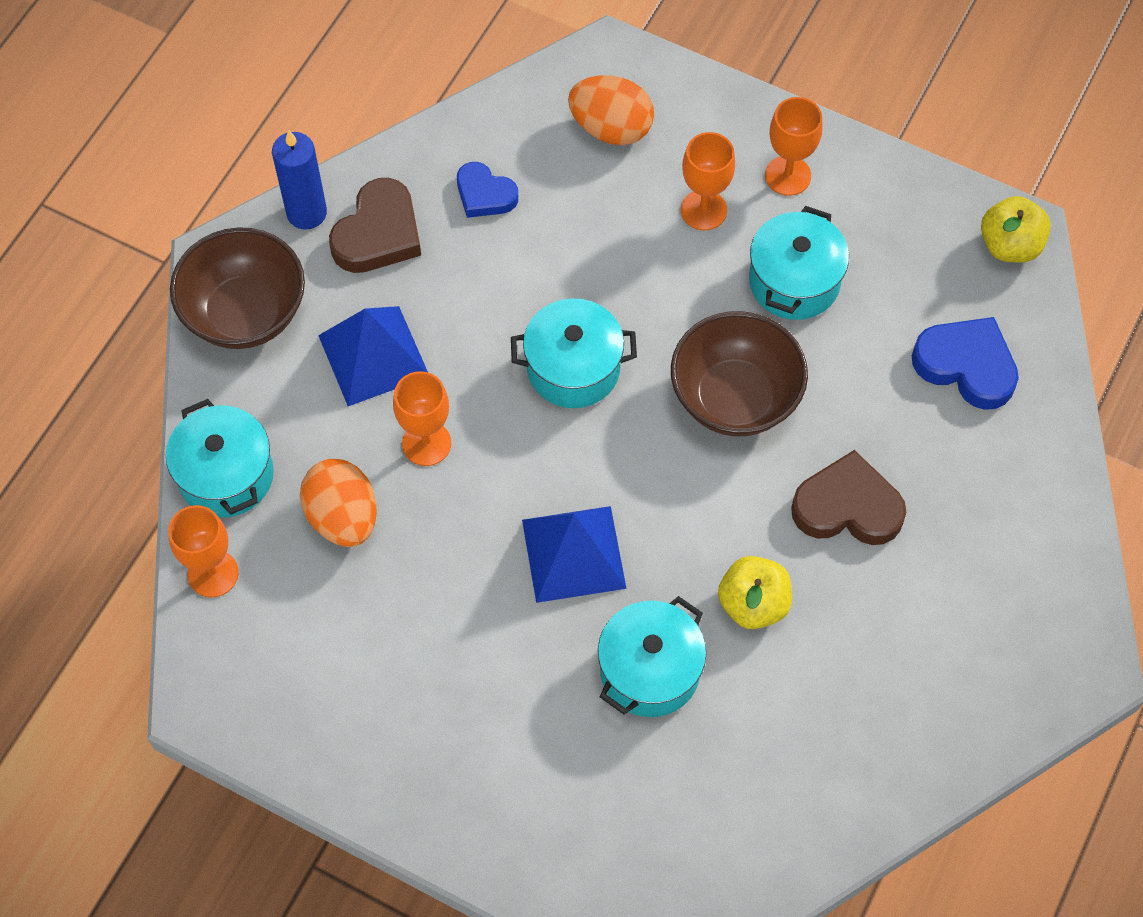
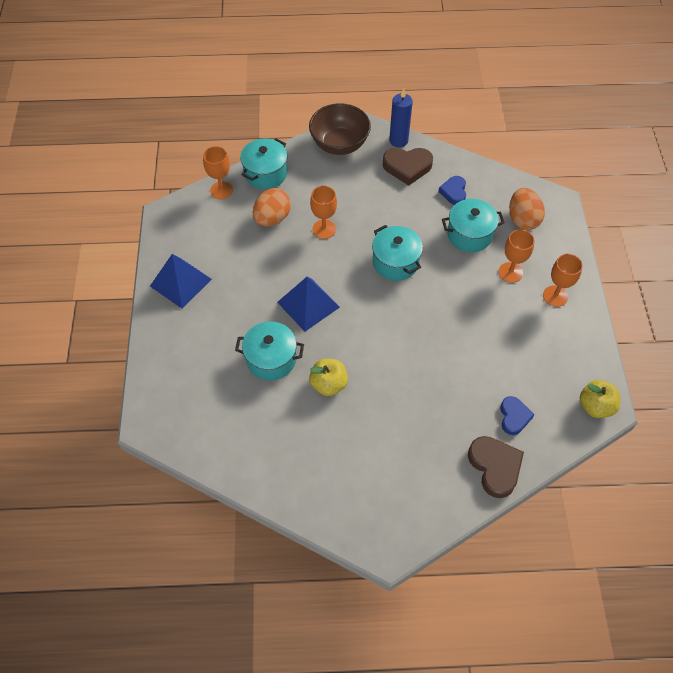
camera: 60 degrees right, 5 degrees down
(373, 355) = (351, 192): blue pyramid -> blue pyramid (181, 282)
(735, 398) = (425, 329): brown bowl -> none
(794, 281) = (502, 324): turquoise pot -> turquoise pot (469, 234)
(847, 507) = (403, 400): brown heart -> brown heart (495, 467)
(966, 366) = (514, 417): blue heart -> blue heart, size x0.64

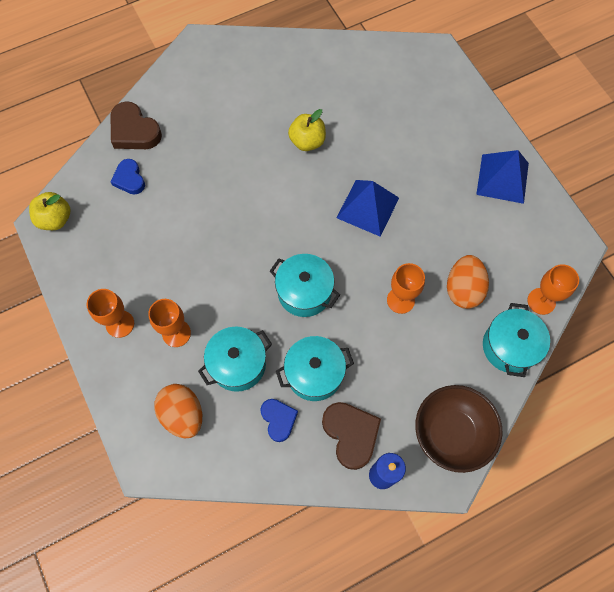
camera: 155 degrees right, 10 degrees up
(271, 359) = (370, 142): turquoise pot -> turquoise pot (314, 373)
(407, 167) = (351, 434): brown heart -> brown heart turned 90 degrees clockwise

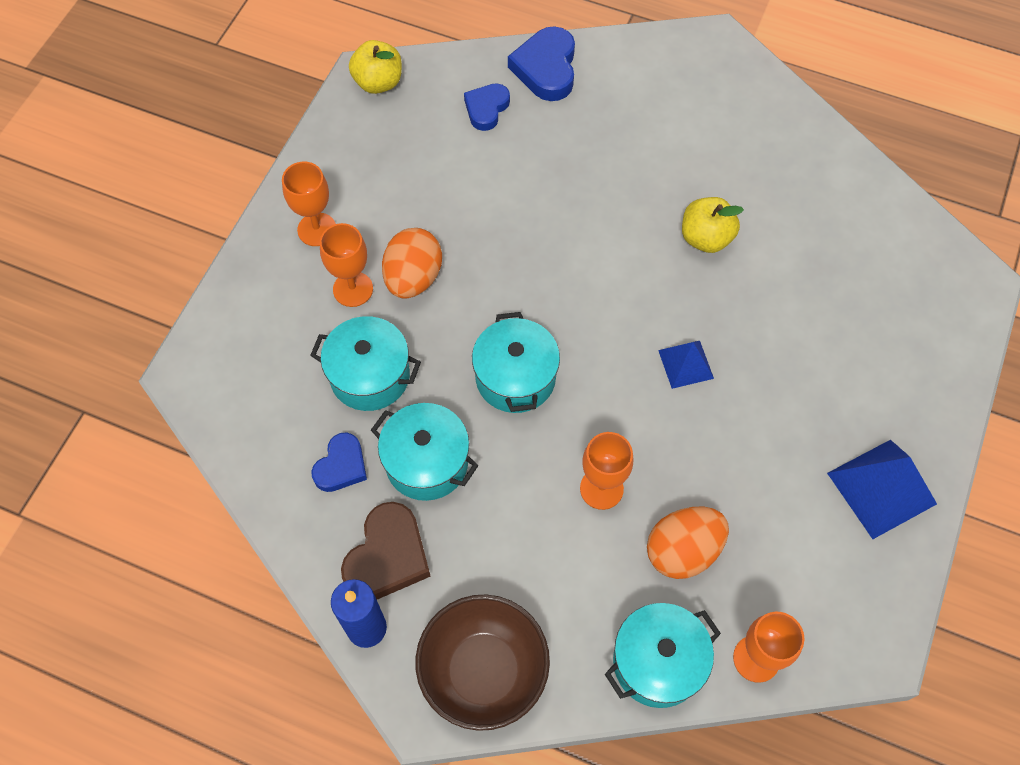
camera: 50 degrees right, 5 degrees down
(134, 131) = (546, 68): brown heart -> blue heart
(183, 414) = (268, 366): orange egg -> orange egg (413, 278)
(367, 207) = (686, 364): blue pyramid -> blue pyramid, size x0.59

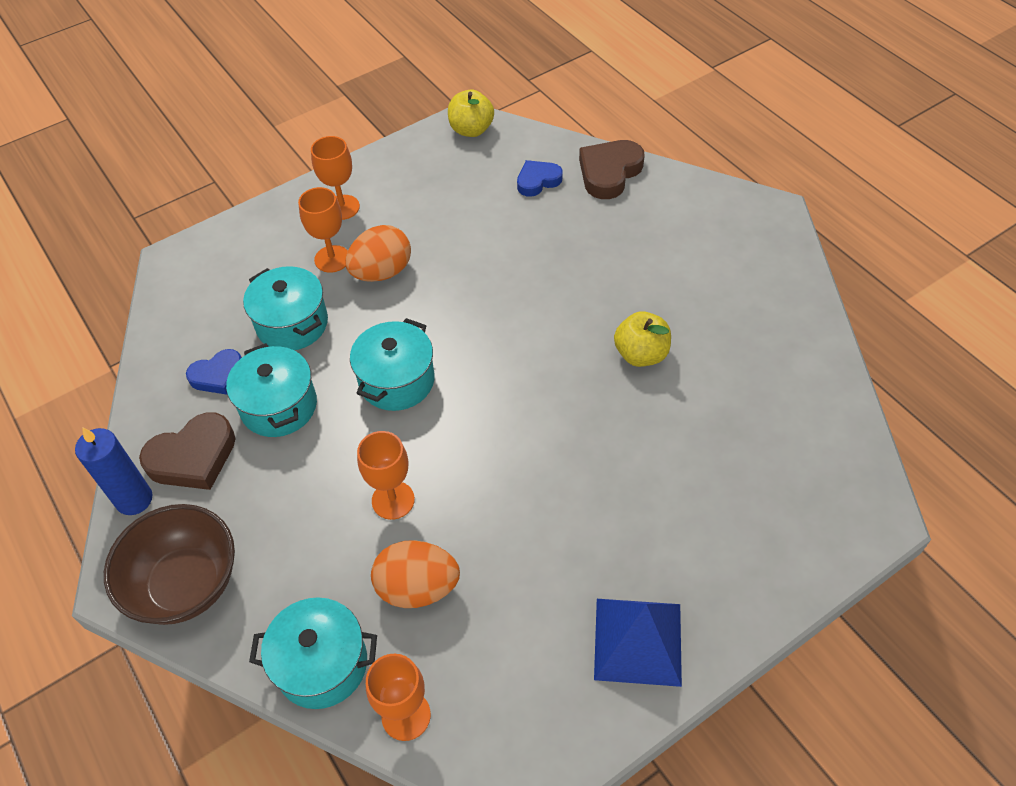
camera: 35 degrees right, 10 degrees down
(546, 68) = (609, 173): blue heart -> brown heart
(686, 364) = (543, 442): blue pyramid -> none

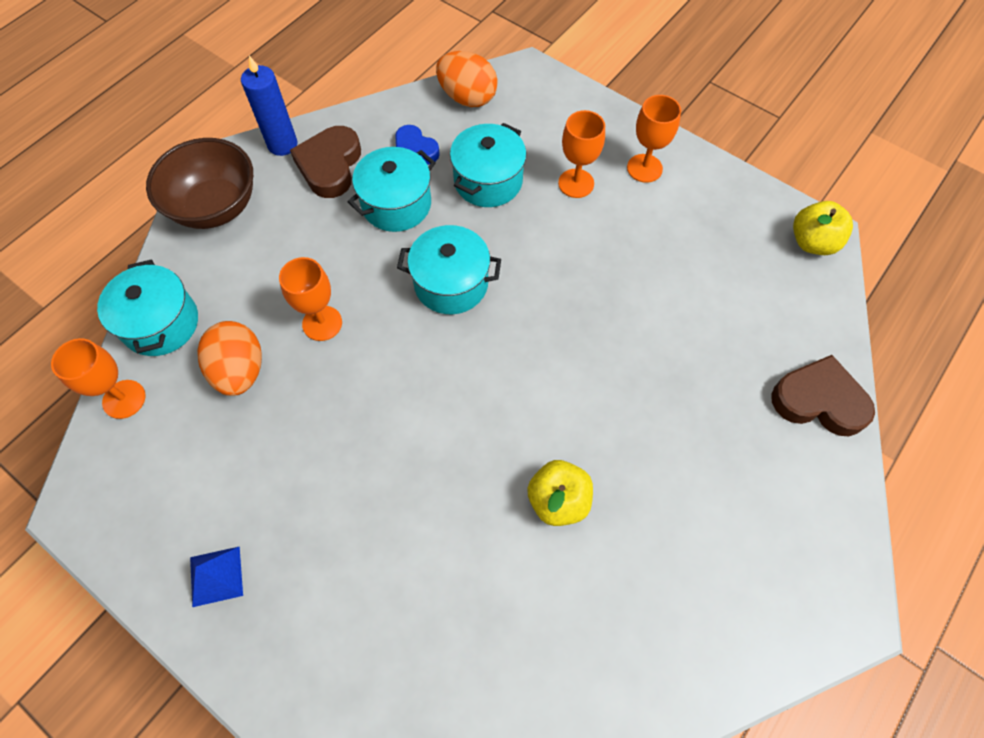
camera: 70 degrees right, 10 degrees up
(193, 457) = (330, 166): brown heart -> brown heart turned 60 degrees clockwise
(382, 272) = (576, 228): orange egg -> orange egg (467, 97)
(538, 181) = (767, 329): blue heart -> none
(637, 641) = (216, 576): blue pyramid -> blue pyramid, size x0.59

